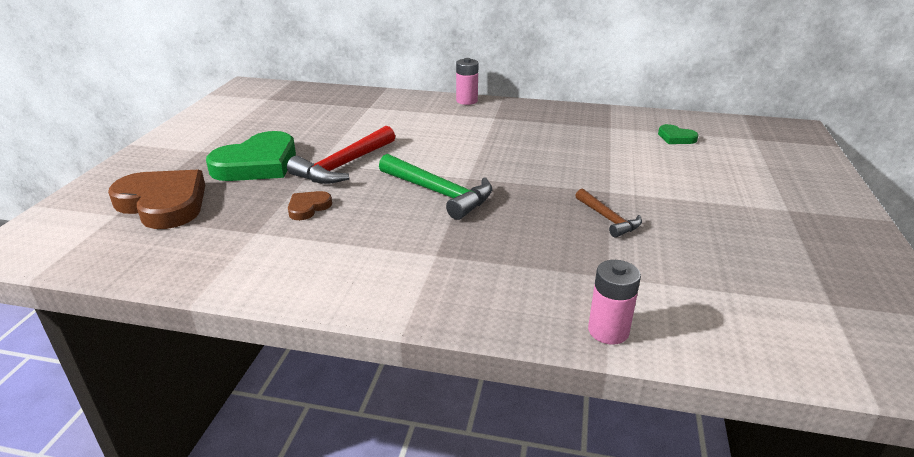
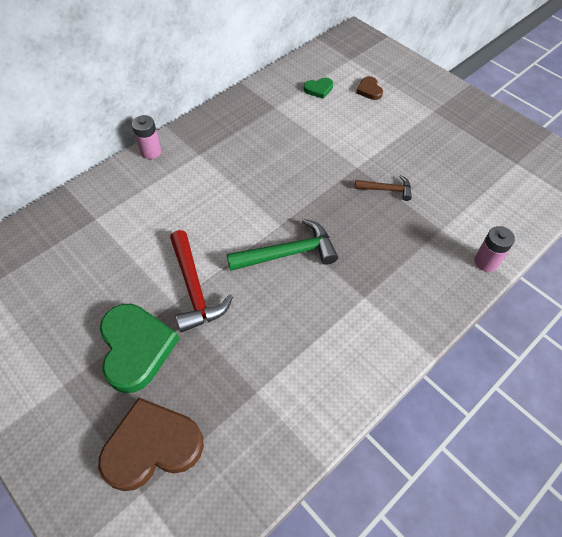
camera: 55 degrees left, 25 degrees up
(308, 207) = (245, 342): brown heart -> brown heart (369, 90)

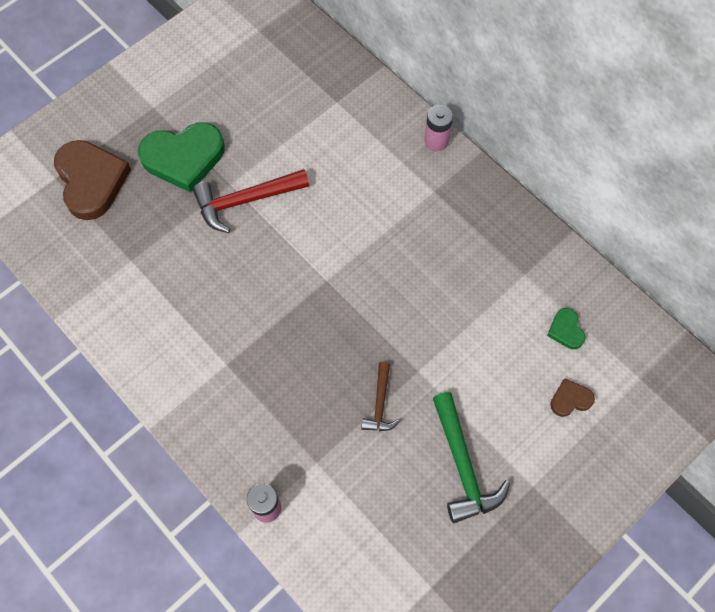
camera: 90 degrees right, 10 degrees up
(288, 253) = (286, 288): green hammer -> green hammer (463, 465)

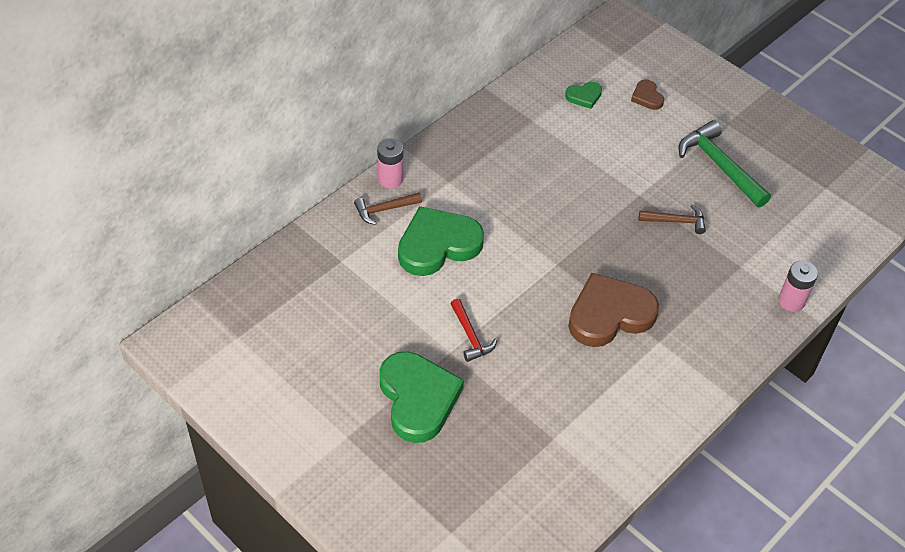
camera: 95 degrees left, 15 degrees down
(91, 181) = (454, 491): brown heart -> brown heart (609, 314)
(246, 201) = (470, 336): red hammer -> red hammer, size x0.58
(353, 178) = (438, 245): none -> green heart
(397, 136) = (384, 209): none -> brown hammer
(463, 465) = (719, 166): green hammer -> green hammer turned 105 degrees counterclockwise

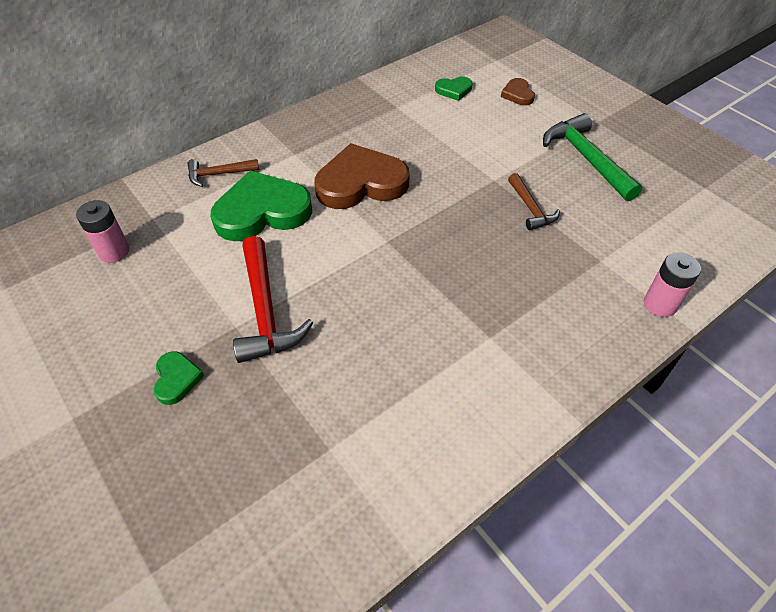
camera: 10 degrees right, 0 degrees up
(390, 179) = (236, 147): pink battery -> pink battery (114, 251)
(418, 399) = (177, 379): green heart -> green heart, size x0.46
(470, 336) = (265, 310): red hammer -> red hammer, size x1.73
(609, 314) = (435, 300): brown heart -> brown heart (361, 183)
(676, 221) = (530, 208): brown hammer -> brown hammer turned 60 degrees clockwise

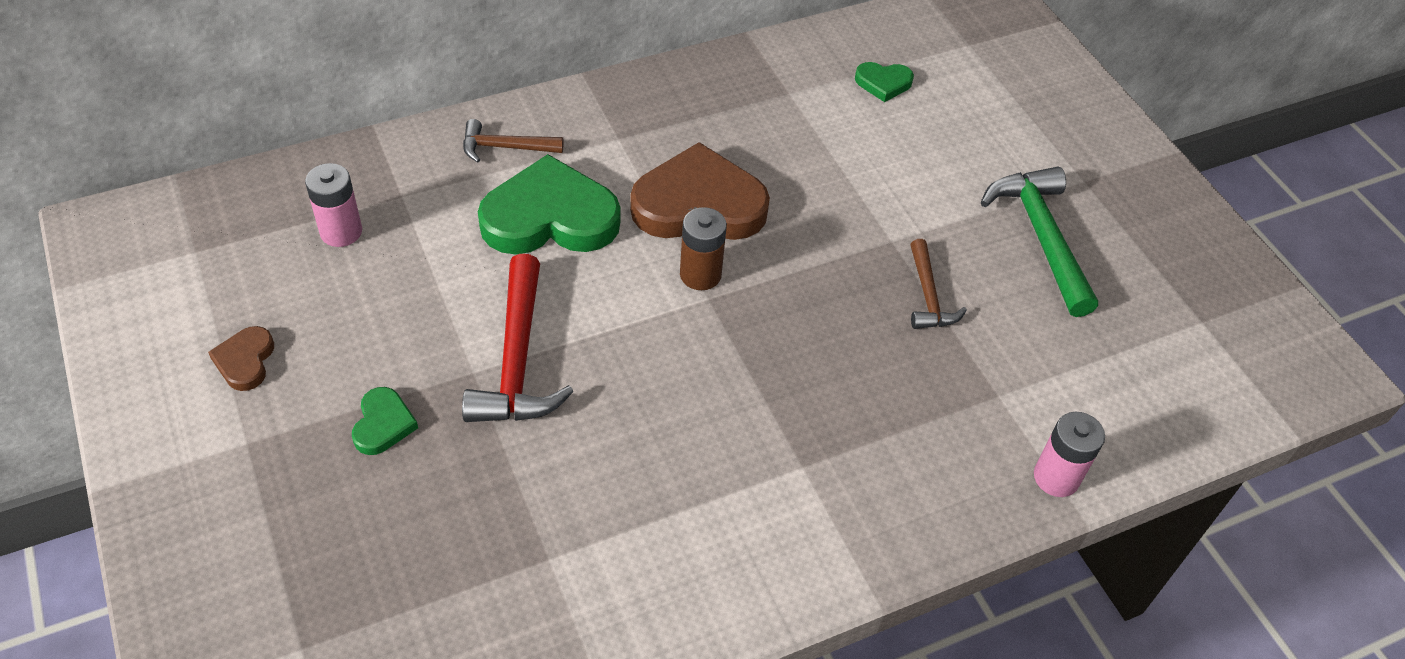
camera: 10 degrees right, 0 degrees up
(376, 226) = (700, 274): none -> brown battery
(517, 94) = (978, 110): brown heart -> brown heart (245, 361)

